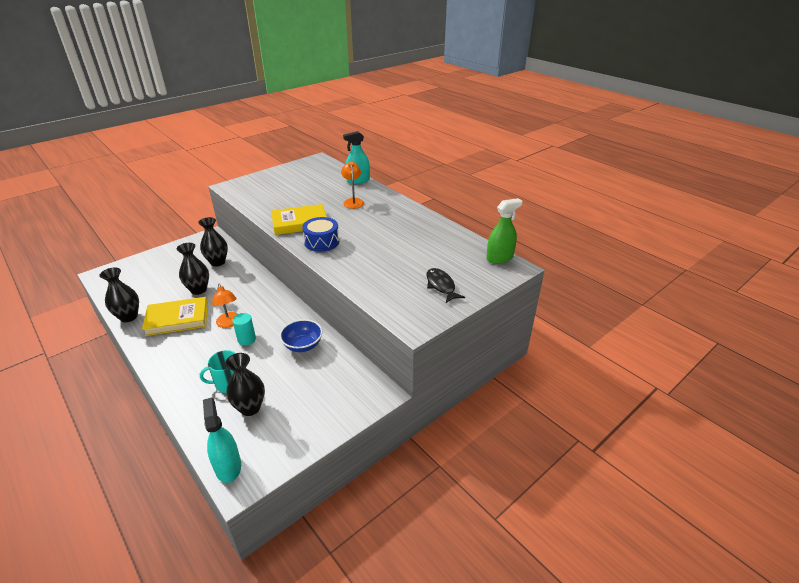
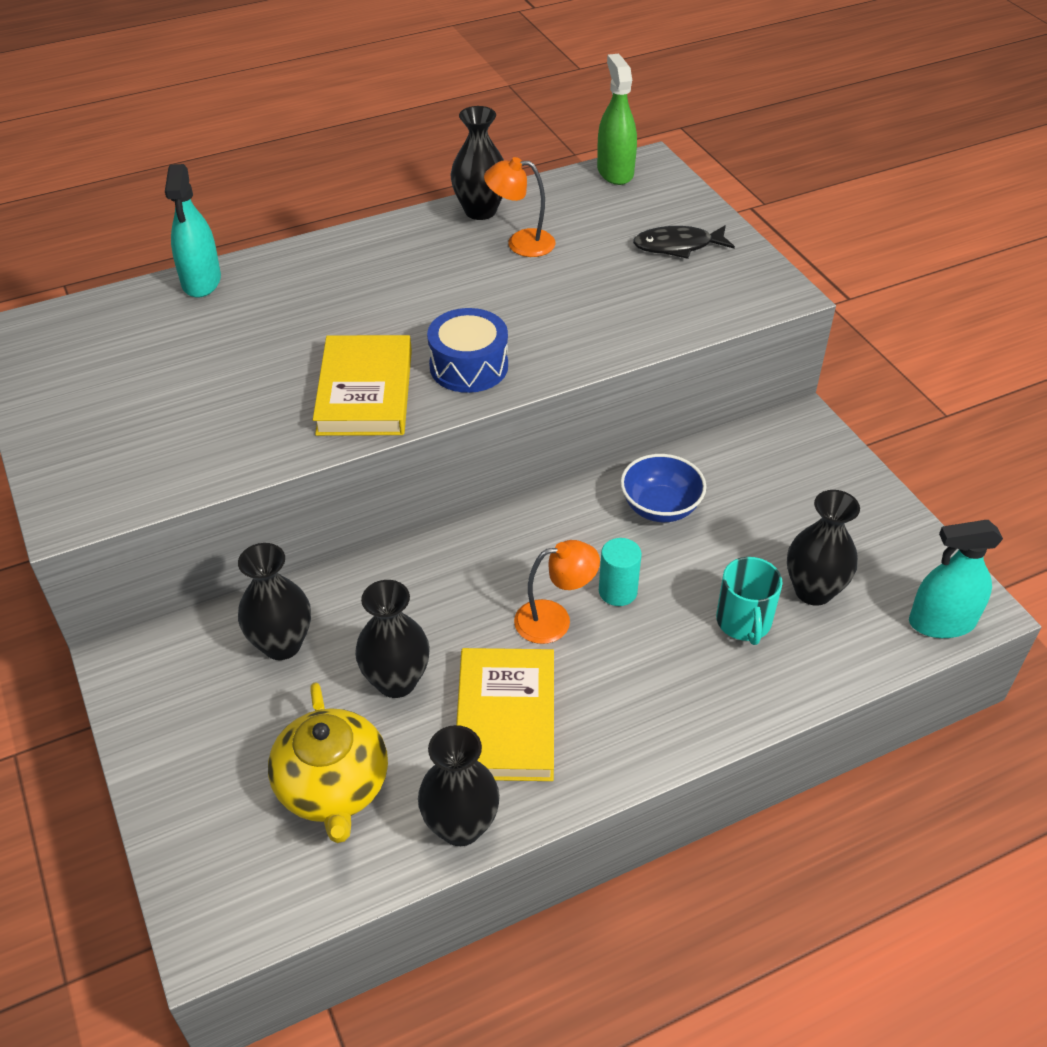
camera: 75 degrees left, 10 degrees up
(152, 286) = (333, 787): none -> yellow teapot
(353, 201) = (307, 302): orange lamp -> orange lamp (520, 243)
(439, 227) = (480, 211): none -> black vase

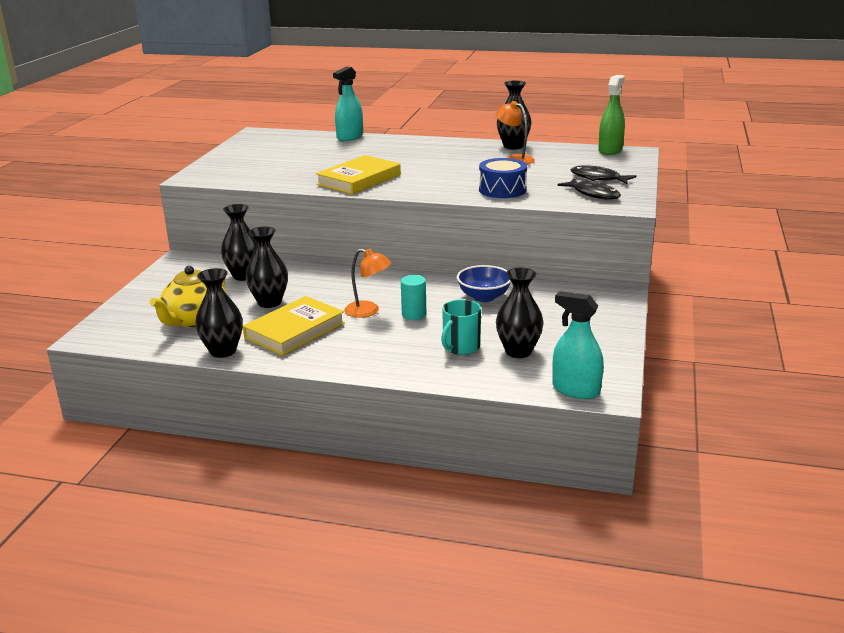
camera: 40 degrees right, 20 degrees down
(469, 366) = (418, 185): blue drum -> blue drum (502, 190)
(714, 286) = (593, 194): none -> black fish

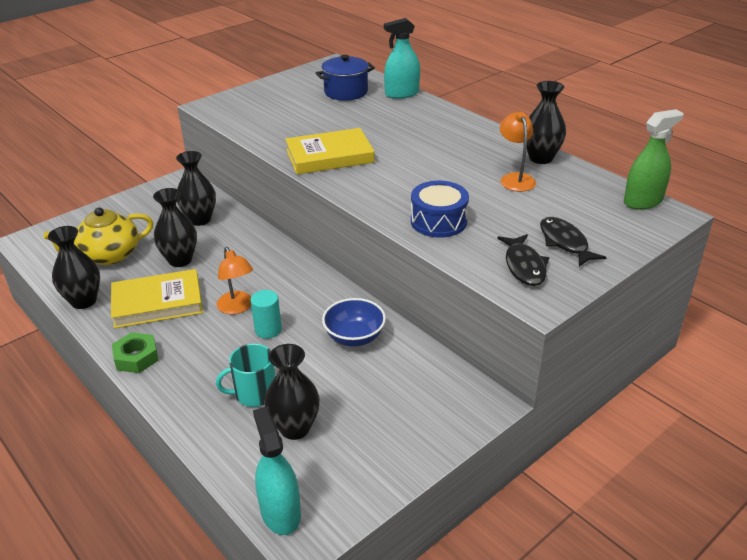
camera: 35 degrees right, 10 degrees up
(301, 145) = (346, 92): none -> blue pot
(333, 363) = (136, 357): none -> green nut

